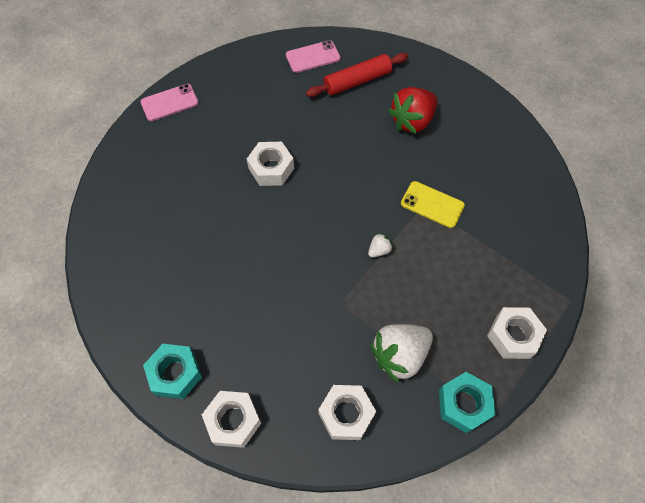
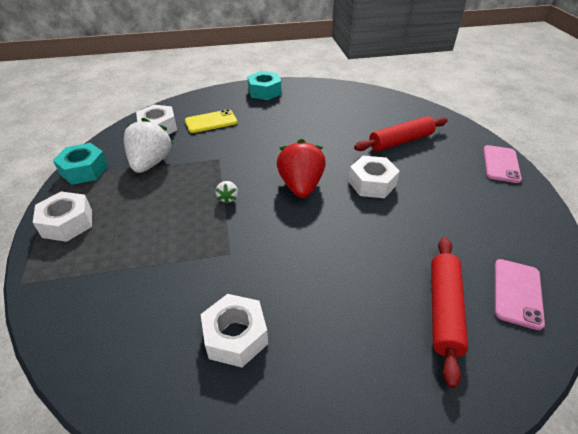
camera: 130 degrees right, 20 degrees down
(187, 181) = (400, 141): none -> red rolling pin
(233, 421) = (215, 97): white nut -> white nut (235, 336)
(412, 121) = (335, 319): red strawberry -> red strawberry (300, 186)
(432, 204) = (222, 258): yellow phone -> yellow phone (211, 122)

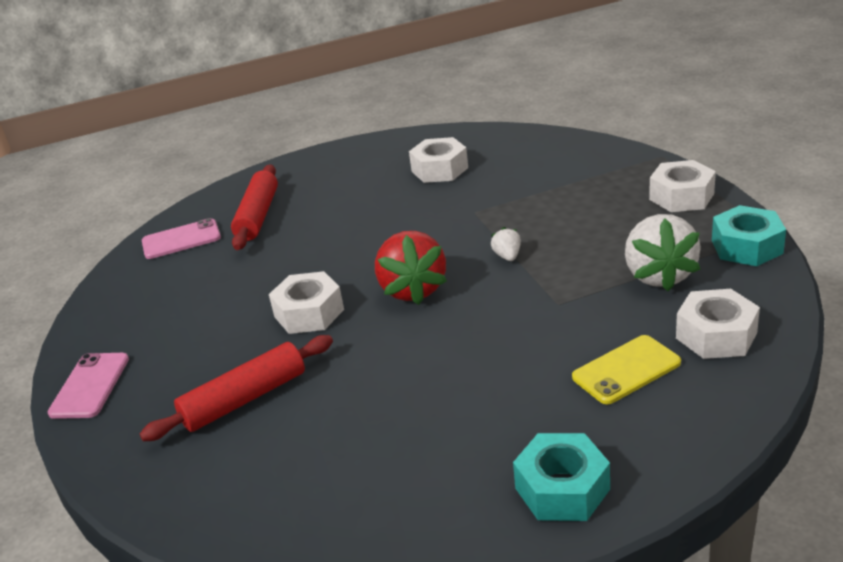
camera: 175 degrees right, 10 degrees down
(517, 293) = (181, 239): pink phone -> pink phone turned 60 degrees clockwise

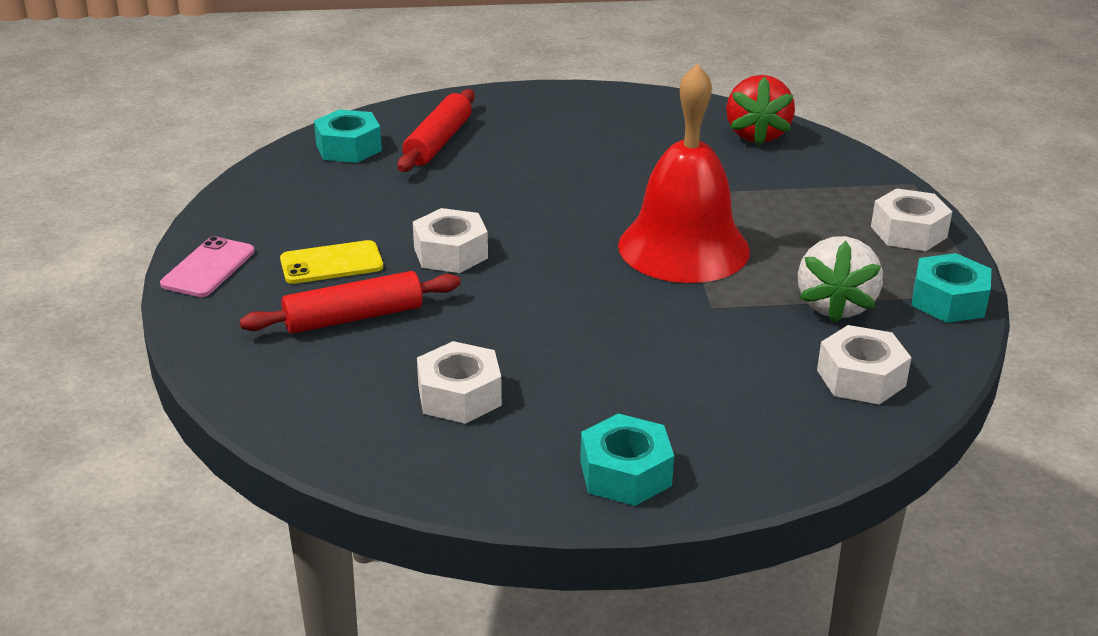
camera: 10 degrees right, 0 degrees up
(181, 239) = (348, 148): pink phone -> turquoise nut
(413, 289) = (567, 256): red strawberry -> red strawberry (756, 135)
(439, 169) = (656, 139): white nut -> white nut (459, 396)
(507, 256) = (683, 247): white strawberry -> red bell
(626, 370) = (748, 386): yellow phone -> yellow phone (331, 263)

